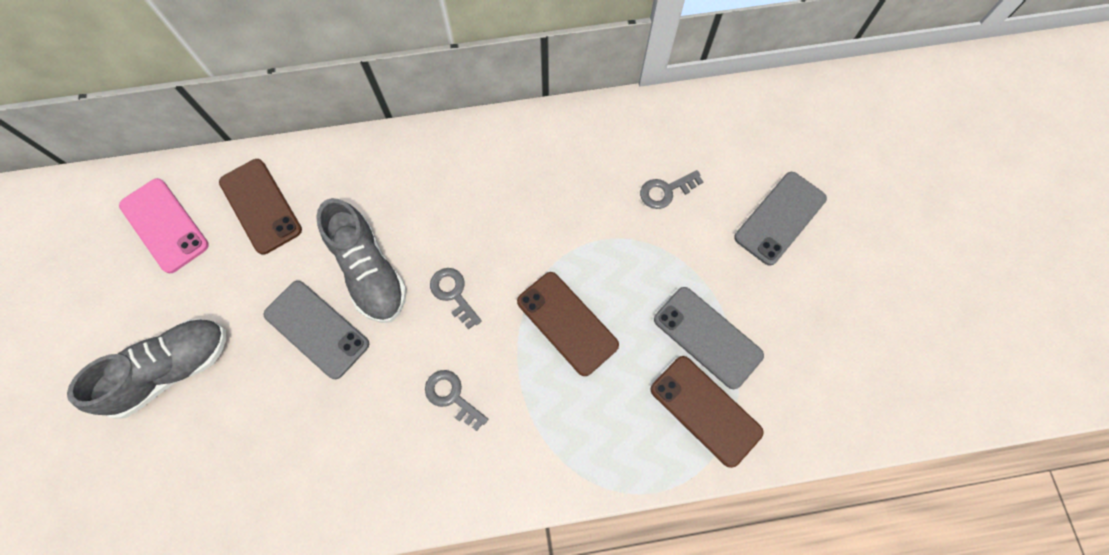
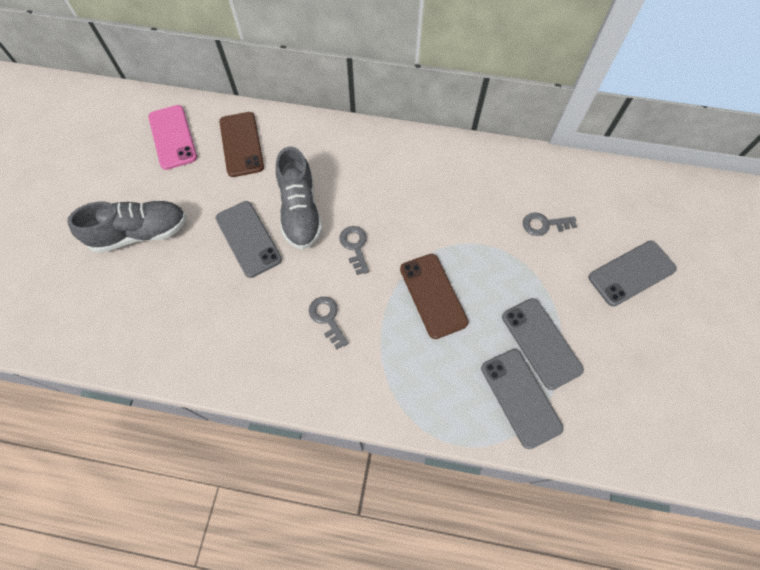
camera: 20 degrees right, 5 degrees down
(705, 410) = (520, 397): brown phone -> grey phone

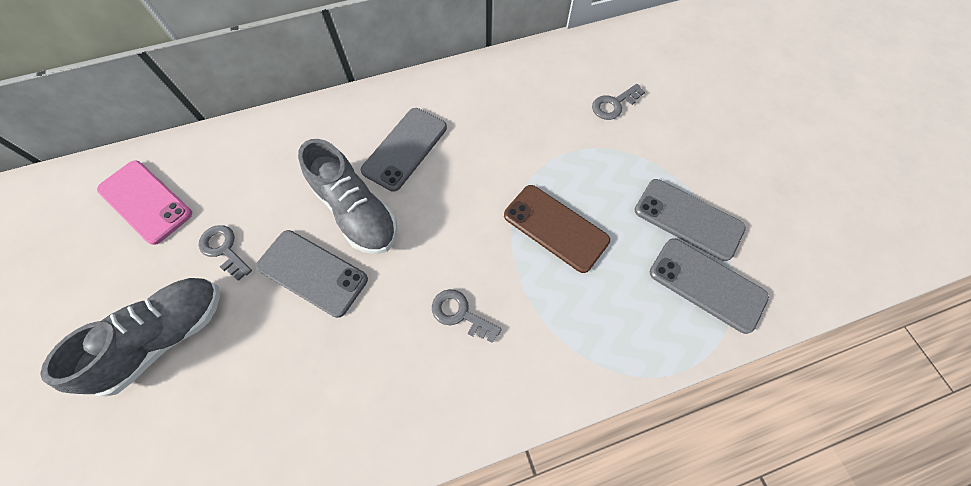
camera: 30 degrees left, 0 degrees up
(241, 144) = (241, 170): brown phone -> none
(355, 246) = (441, 219): grey key -> grey key (224, 249)
(631, 273) = (719, 112): grey phone -> grey phone (405, 149)

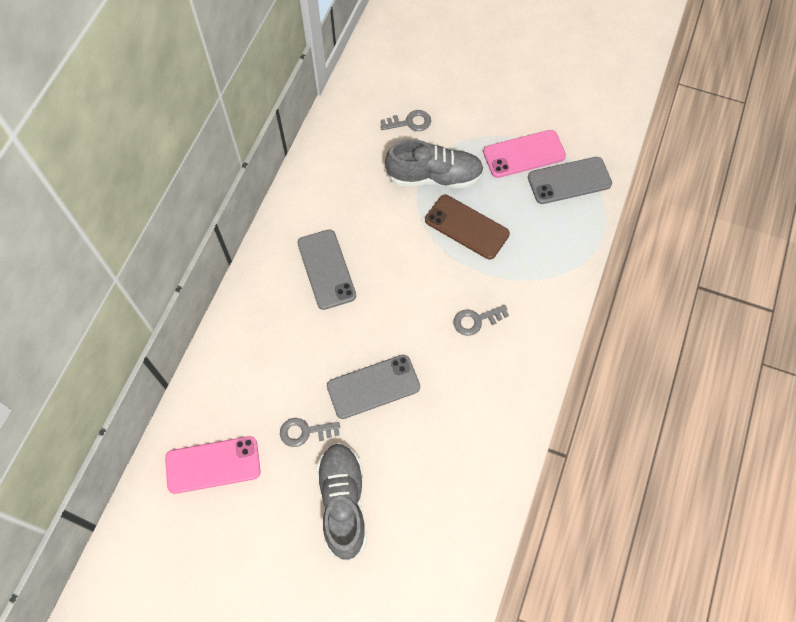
camera: 50 degrees left, 0 degrees up
(356, 211) = (350, 332): grey shoe -> grey shoe (434, 177)
(555, 228) = (466, 227): brown phone -> brown phone turned 45 degrees clockwise
(614, 104) = (410, 122): grey key -> grey key turned 105 degrees counterclockwise
(688, 219) = (524, 154): grey phone -> pink phone

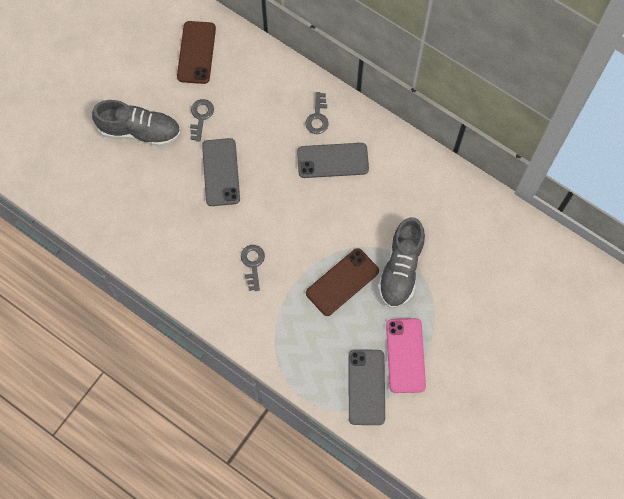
camera: 105 degrees right, 5 degrees up
(213, 464) = (196, 52): pink phone -> brown phone
(410, 122) = (465, 264): grey key -> grey key (317, 117)

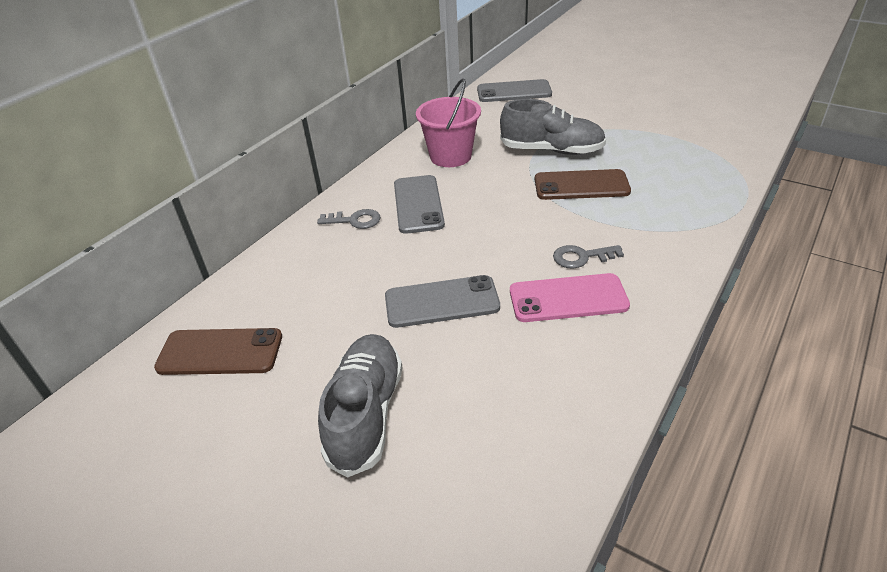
camera: 90 degrees left, 30 degrees down
(201, 117) = (343, 334): grey key -> none
(342, 282) = (581, 186): brown phone -> brown phone turned 45 degrees counterclockwise
(366, 387) = (703, 161): grey phone -> grey phone (514, 92)
(401, 187) = (450, 156): none -> pink bucket
(405, 355) = (652, 141): pink phone -> pink phone (568, 298)

